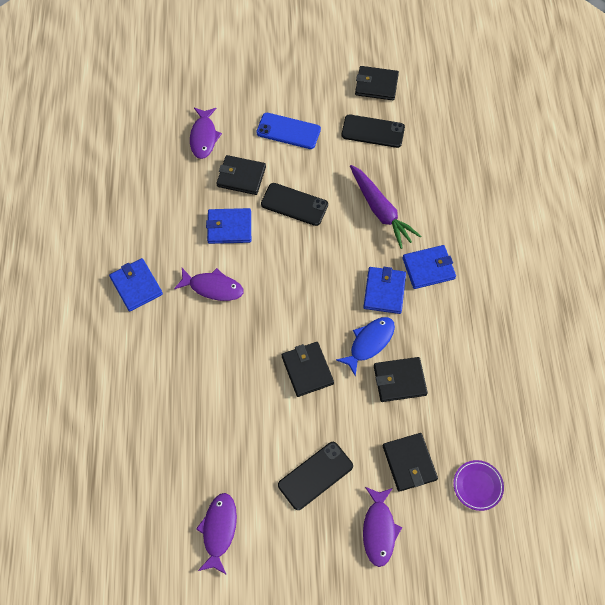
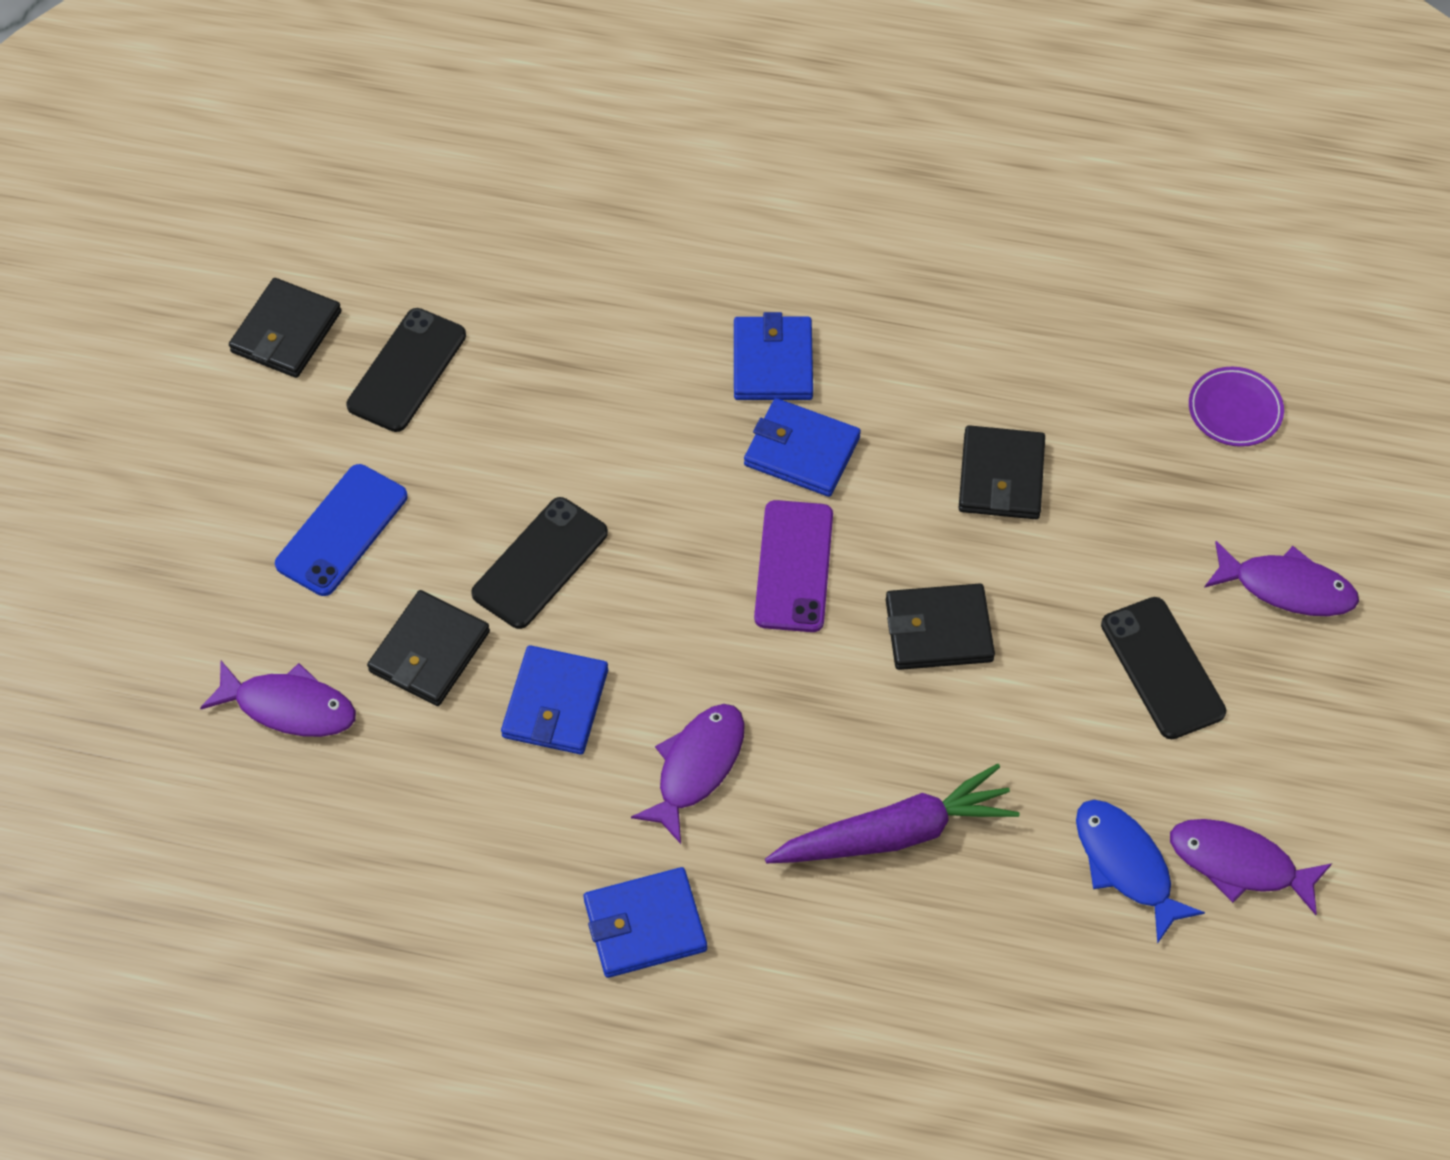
camera: 75 degrees left, 5 degrees down
(322, 302) = (794, 566): none -> purple phone
(369, 343) = (908, 507): blue fish -> blue fish (1126, 865)
(380, 211) = (611, 408): purple carrot -> purple carrot (895, 833)
(409, 463) = (1169, 505): black wallet -> none

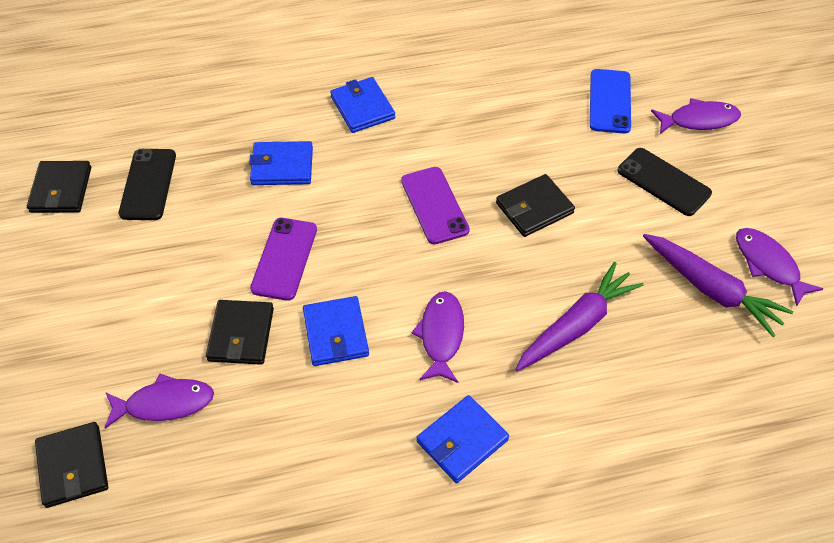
camera: 25 degrees left, 5 degrees down
(342, 530) = (150, 286): blue phone -> blue phone (610, 101)
(540, 563) = (284, 259): black phone -> purple phone
(801, 451) = (404, 145): blue wallet -> blue wallet (282, 166)
(1001, 476) = (520, 120): black wallet -> black wallet (73, 466)
(1126, 865) = (711, 289): blue fish -> purple carrot
(1234, 410) = (618, 48): purple plate -> none
(1239, 864) = (769, 264): purple fish -> purple fish turned 60 degrees clockwise

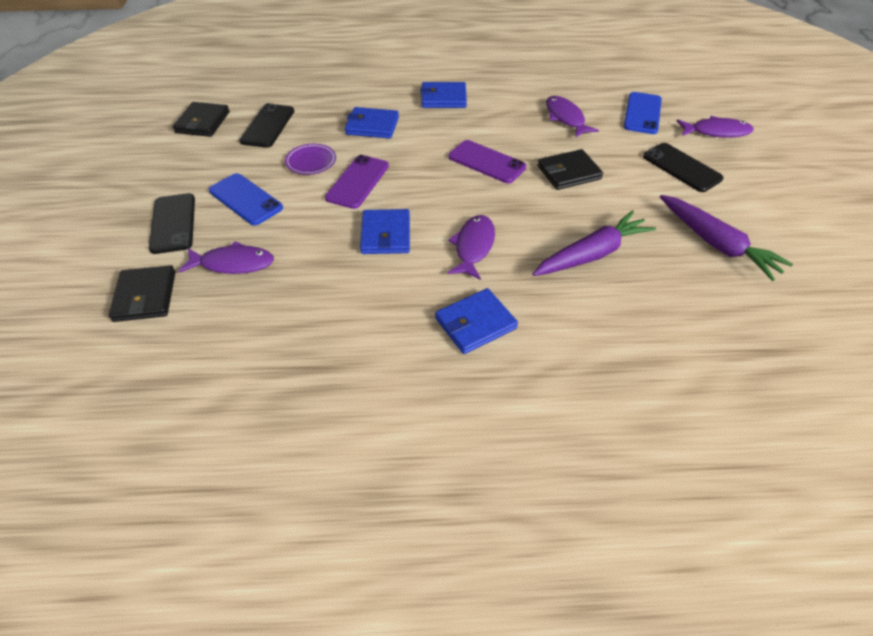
camera: 10 degrees right, 5 degrees down
(73, 356) = (173, 223): none -> black phone
(153, 306) = (245, 199): none -> blue phone
(219, 235) = (311, 162): none -> purple plate
(241, 334) = (309, 226): black wallet -> none
(362, 107) = (443, 98): blue wallet -> blue wallet turned 75 degrees counterclockwise
(434, 205) = (486, 162): purple phone -> purple phone turned 45 degrees counterclockwise
(769, 264) = (770, 233): purple fish -> purple fish (565, 118)

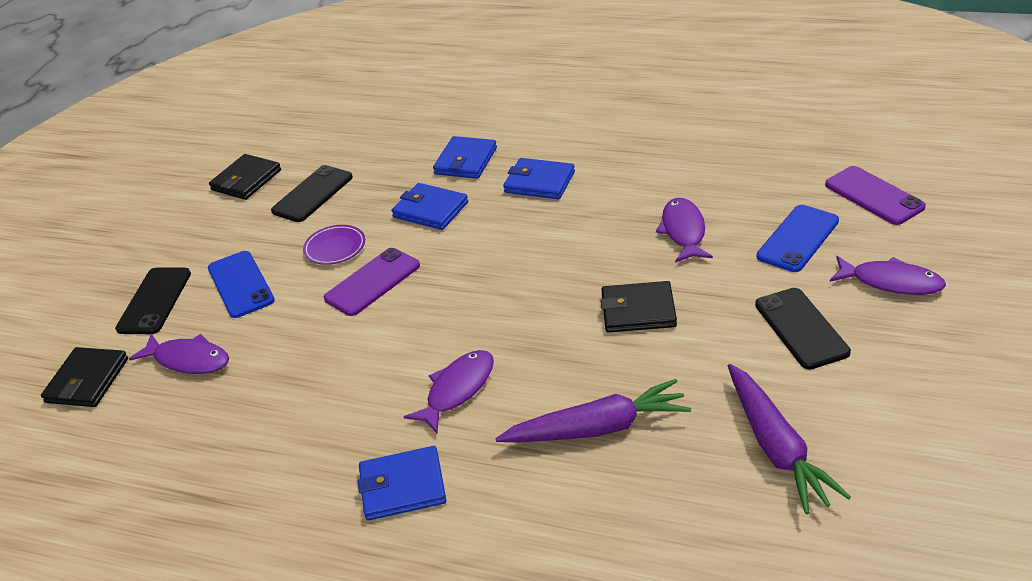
camera: 25 degrees right, 10 degrees down
(385, 234) = (366, 355): blue wallet -> blue wallet (466, 161)
(486, 162) = (541, 279): purple phone -> purple phone (874, 196)

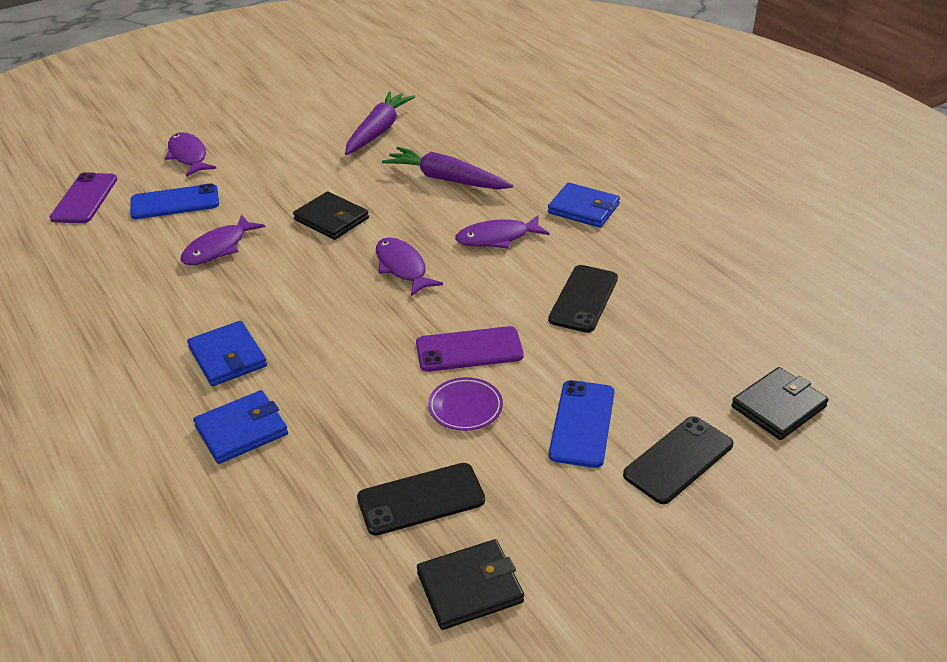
camera: 145 degrees left, 0 degrees up
(188, 360) = (675, 372): purple fish -> purple fish (402, 267)
(430, 210) = (343, 392): blue wallet -> none
(801, 328) = (272, 163): black phone -> black phone (583, 299)

